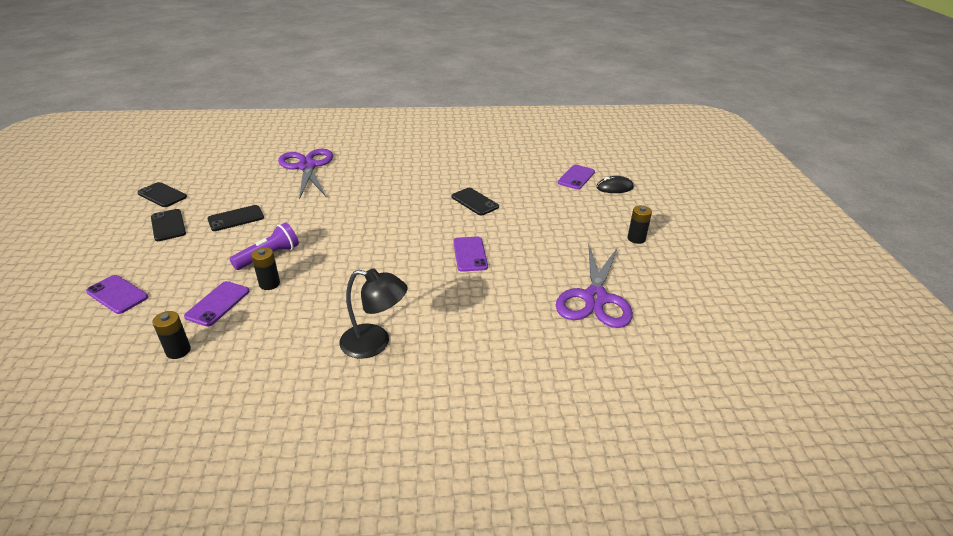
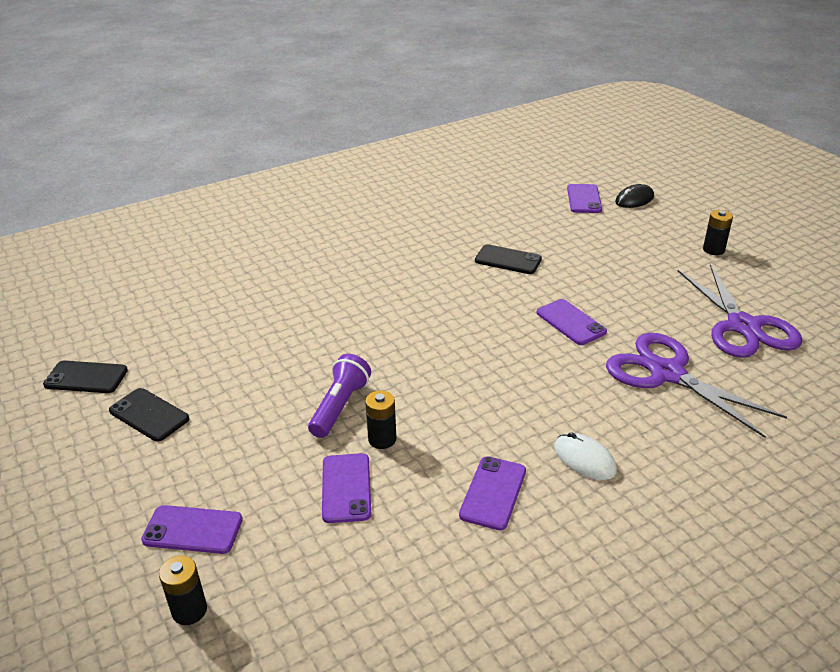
camera: 25 degrees left, 0 degrees up
(178, 351) = (367, 563): black battery -> black battery (189, 610)
(236, 218) = (236, 374): black phone -> none
(294, 341) = (493, 493): none -> purple phone
(307, 166) = (251, 277): purple scissors -> purple scissors (667, 373)
(375, 343) = (584, 459): black lamp -> white mouse

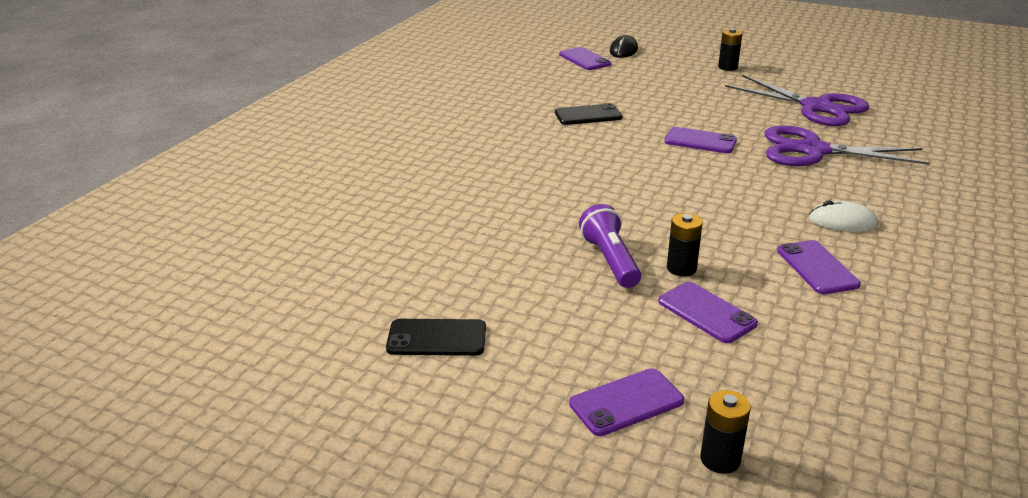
camera: 35 degrees left, 5 degrees down
(86, 377) = (312, 337): black phone -> none

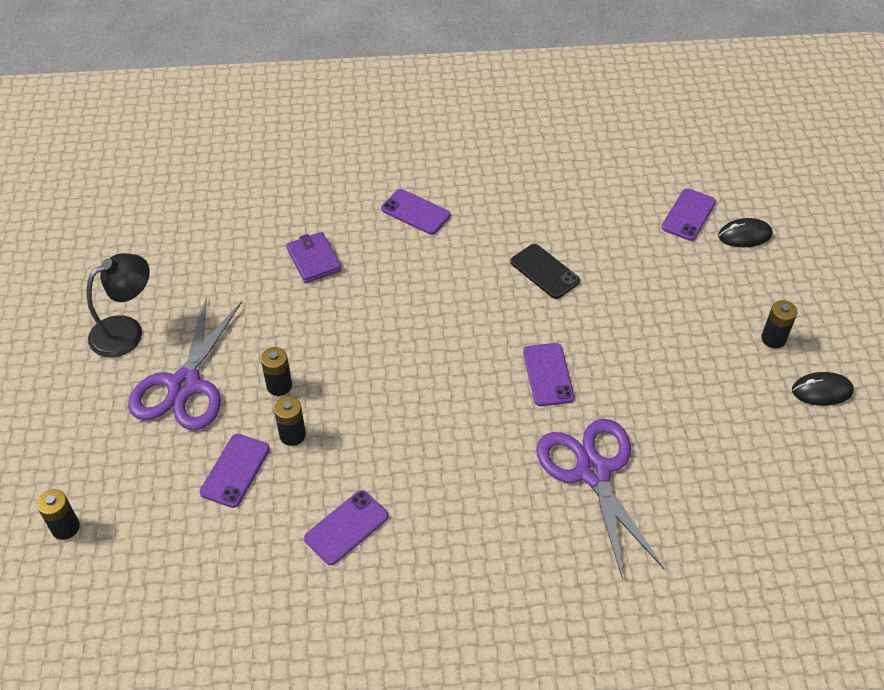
camera: 60 degrees right, 20 degrees up
(437, 338) = (126, 331): black phone -> black lamp
(459, 203) = (314, 259): none -> purple wallet
(610, 260) = (279, 386): purple flashlight -> black battery
(626, 402) = (103, 458): purple phone -> purple phone (415, 212)
(785, 67) = (822, 391): none -> black mouse
(816, 107) = (717, 449): purple scissors -> purple scissors (184, 385)
(842, 221) = (446, 529): white mouse -> none

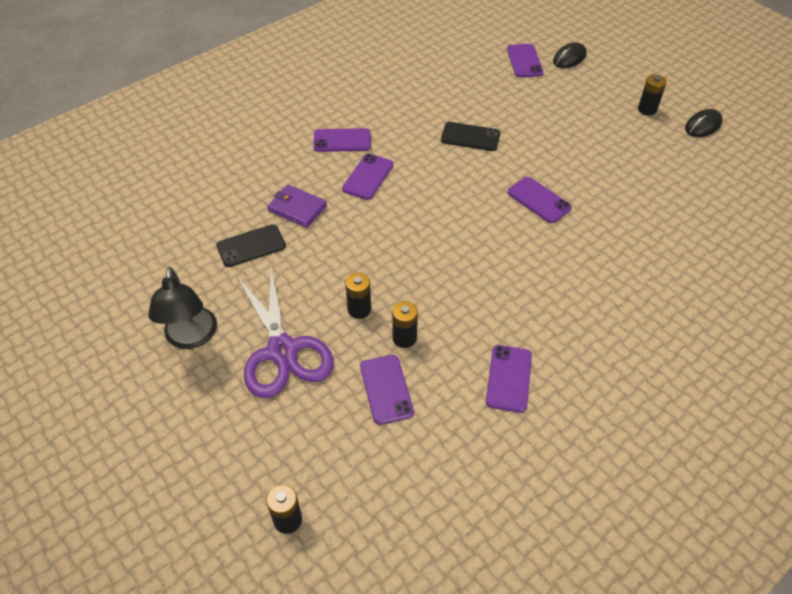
camera: 35 degrees left, 0 degrees up
(126, 331) = (191, 338): black lamp -> black lamp turned 150 degrees clockwise
(243, 275) = (251, 246): none -> black phone
(405, 262) = (368, 177): none -> purple phone
(593, 471) = (628, 245): purple scissors -> none

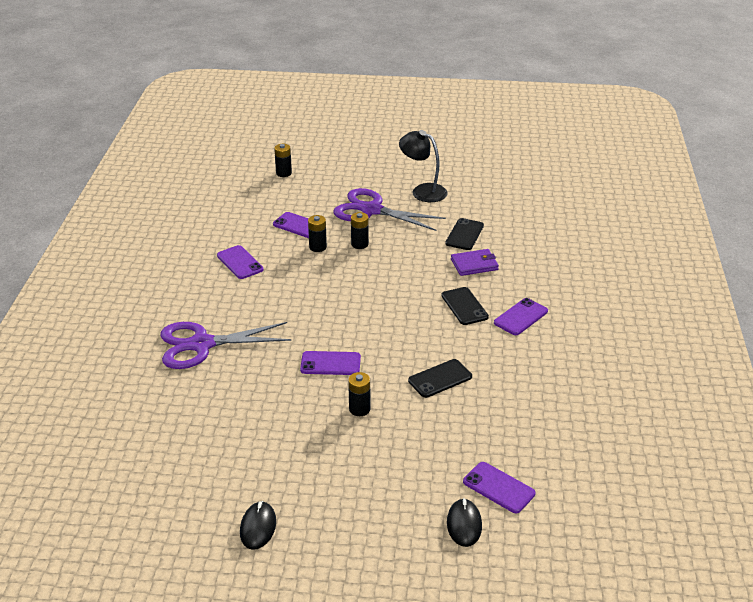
camera: 135 degrees right, 15 degrees down
(368, 177) = (464, 306): purple phone -> black phone
(637, 294) = (201, 344): none -> purple scissors
(647, 109) = (326, 509): black battery -> black battery (359, 409)

